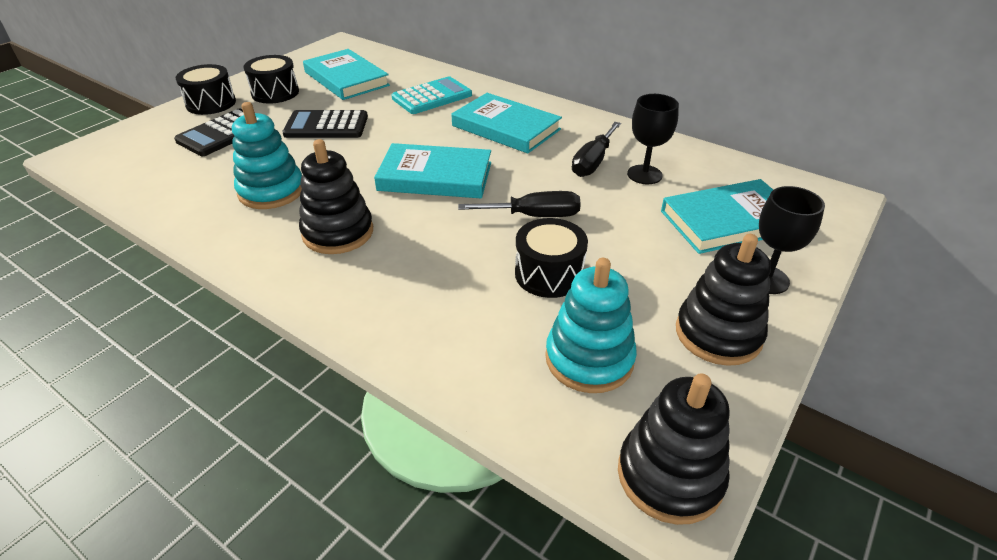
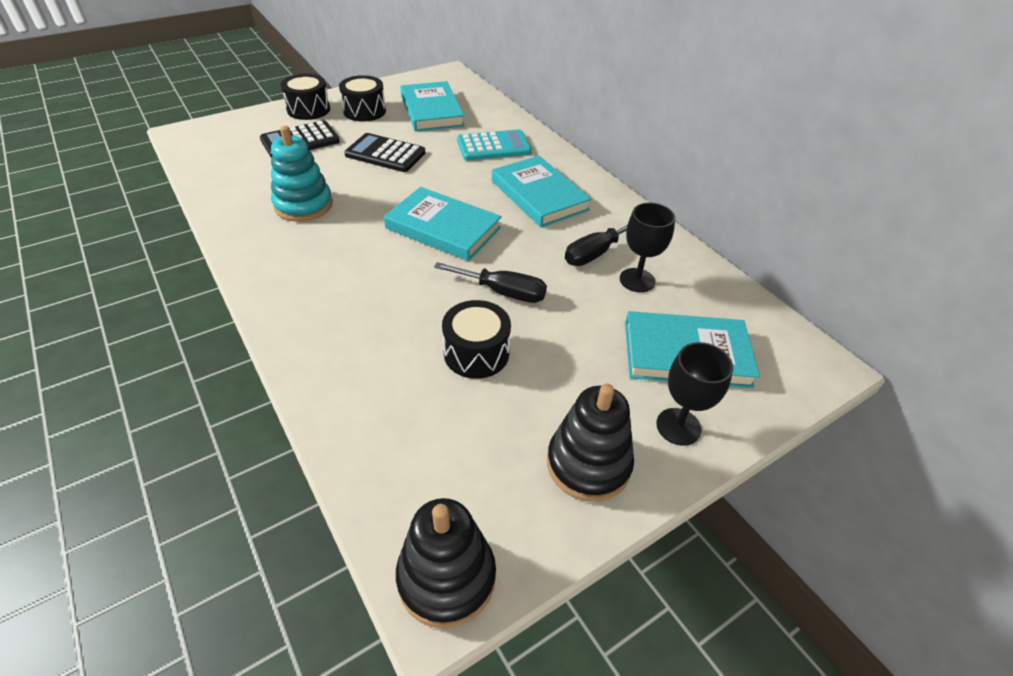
camera: 20 degrees right, 5 degrees up
(338, 232) = (330, 259): black stacking toy -> none
(589, 359) = (454, 445): turquoise stacking toy -> none

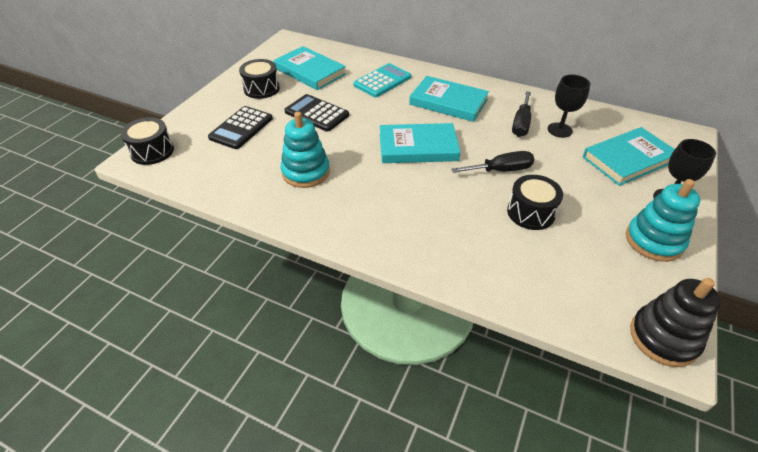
camera: 30 degrees left, 0 degrees up
(308, 109) = (216, 103): black drum -> black drum (152, 151)
(385, 154) = (317, 113): black calculator -> black calculator turned 45 degrees clockwise
(588, 464) = (654, 241): black stacking toy -> turquoise stacking toy

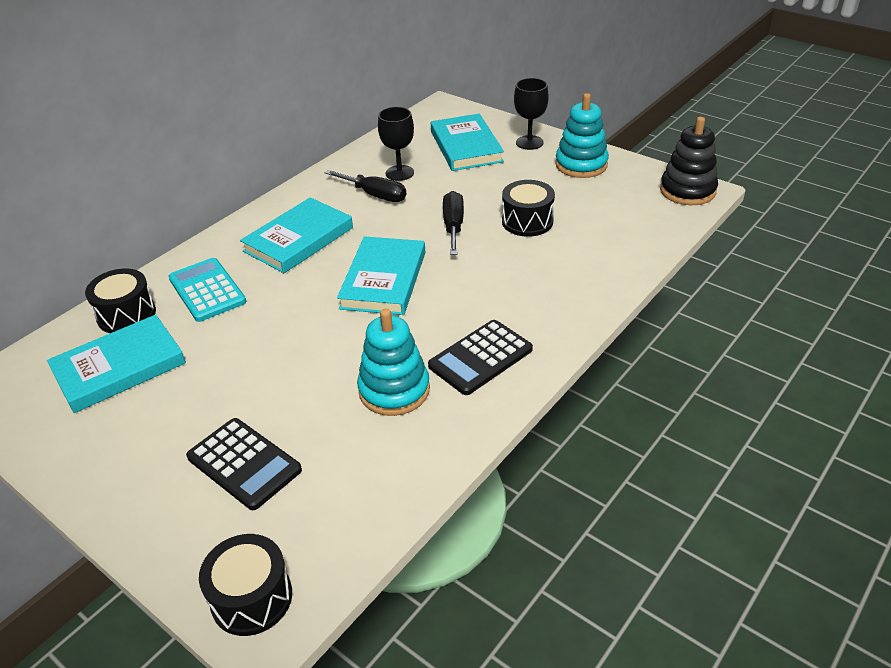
camera: 75 degrees left, 5 degrees down
(261, 89) = (133, 434): black drum -> black drum (126, 315)
(317, 113) = (253, 368): black calculator -> black calculator (480, 358)

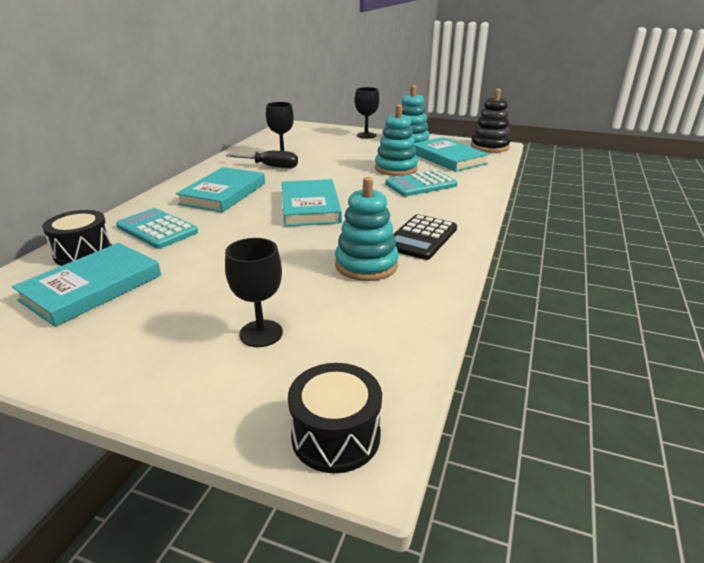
camera: 20 degrees left, 10 degrees down
(244, 464) = (261, 333): black calculator -> black goblet
(453, 226) = (343, 175): black screwdriver -> none
(466, 146) = (322, 140): turquoise book -> turquoise book (448, 158)
(527, 221) = (396, 168): black drum -> turquoise stacking toy
(540, 259) = (421, 184): none -> turquoise calculator

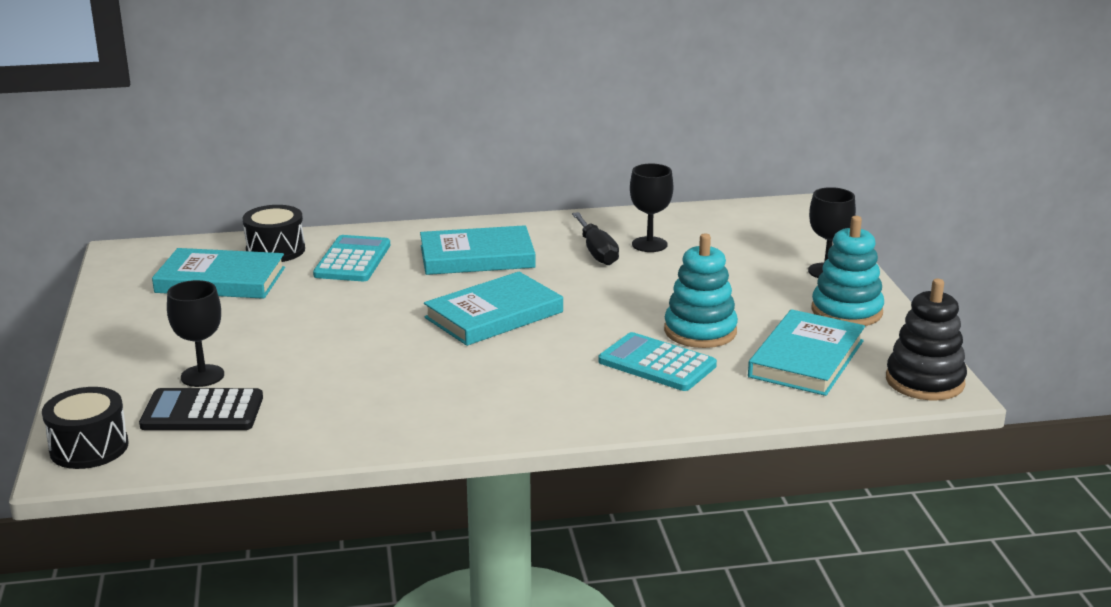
camera: 60 degrees right, 5 degrees down
(366, 265) = (372, 389): turquoise stacking toy -> none
(421, 238) = (474, 403): black calculator -> black calculator (202, 412)

